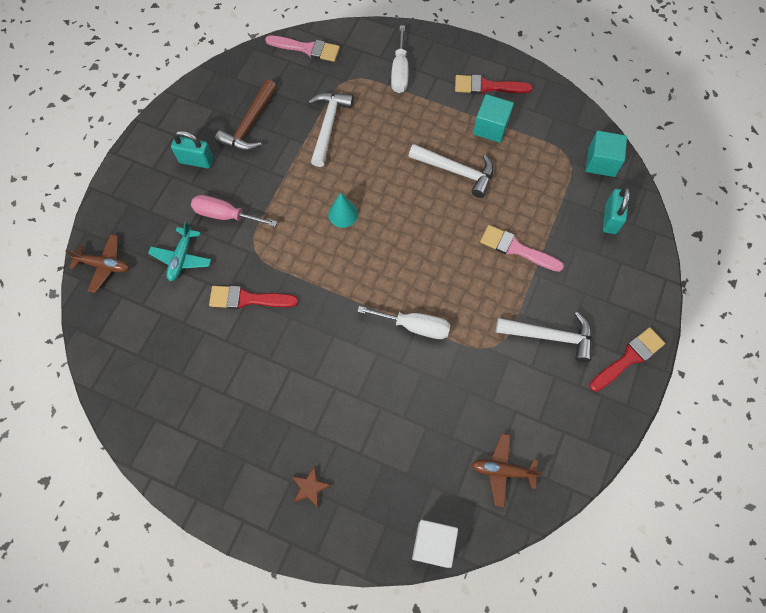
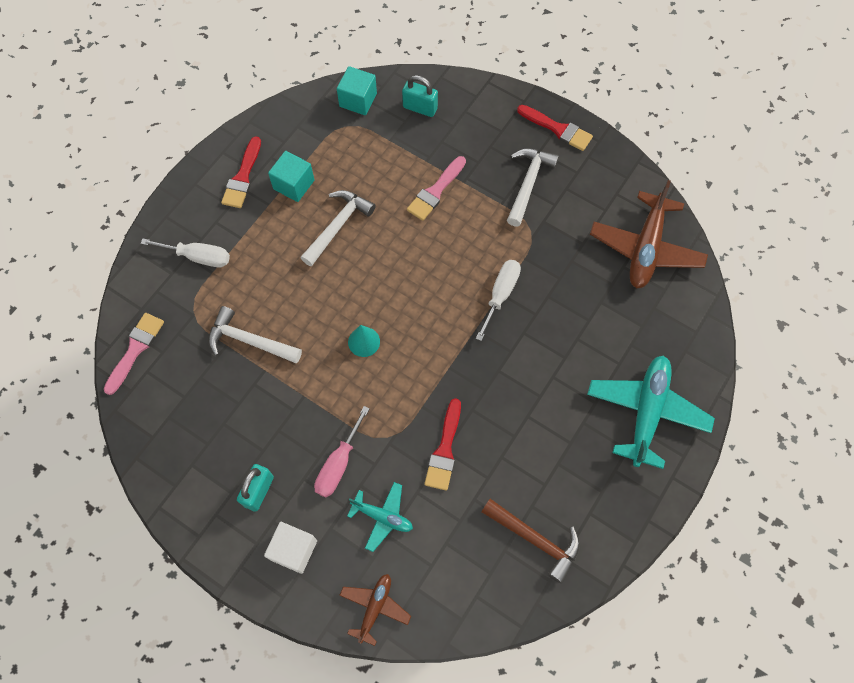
camera: 80 degrees left, 0 degrees up
(250, 124) = (224, 425): brown hammer -> brown hammer (535, 539)
(310, 487) = (646, 412): brown star -> turquoise plane
(433, 544) = (704, 315): white cube -> white cube (294, 550)
(503, 470) = (645, 248): brown plane -> brown plane, size x1.83
(628, 358) = (557, 129): red brush -> red brush turned 150 degrees clockwise

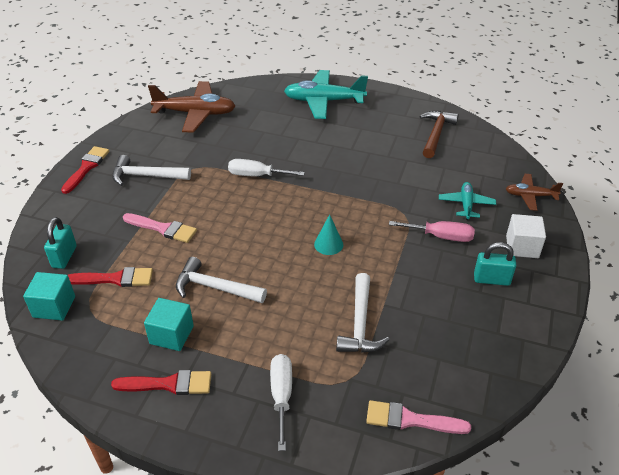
camera: 105 degrees left, 25 degrees down
(444, 449) = (397, 183): red brush -> red brush (115, 279)

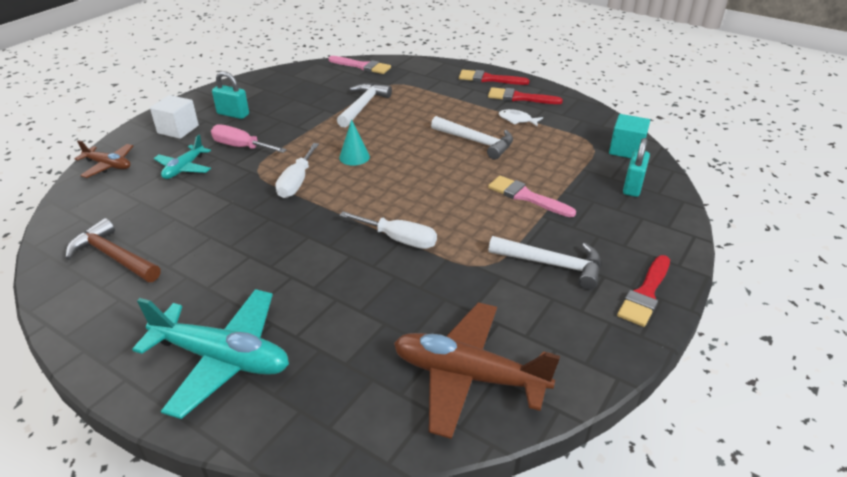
camera: 165 degrees left, 5 degrees down
(115, 279) = (573, 161): red brush -> red brush (489, 79)
(171, 335) = (517, 120): turquoise cube -> white fish
(281, 396) = (440, 84): white screwdriver -> white screwdriver (296, 182)
(436, 134) = (114, 257): brown hammer -> brown hammer turned 90 degrees clockwise

